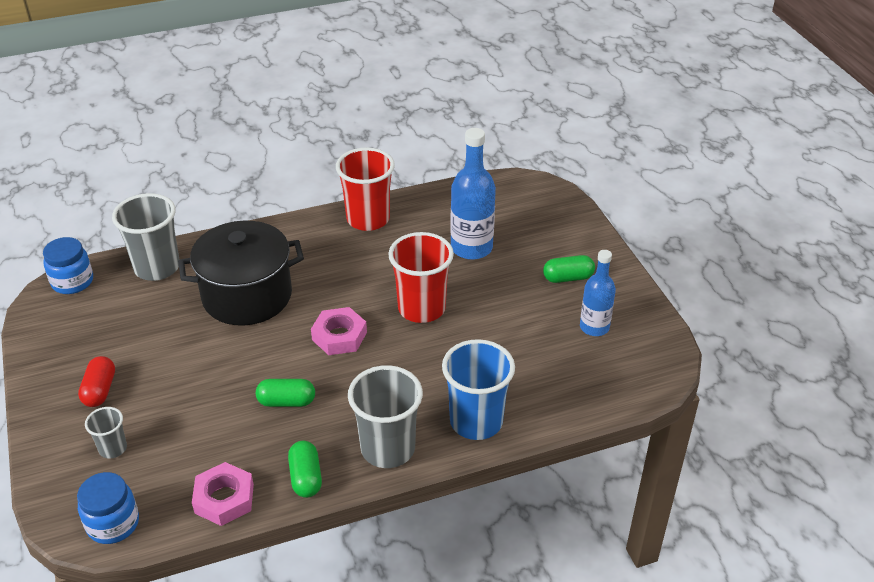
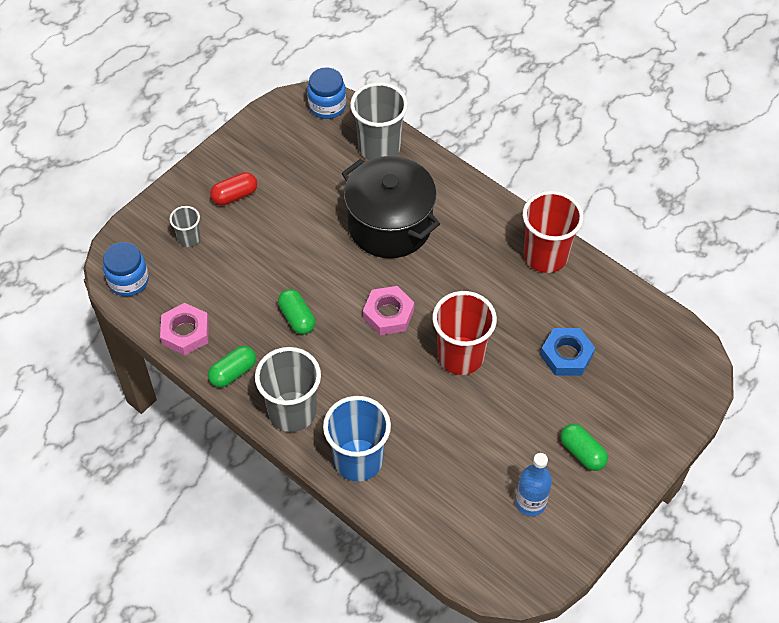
camera: 60 degrees right, 15 degrees up
(471, 248) = (566, 355): blue bottle -> blue nut

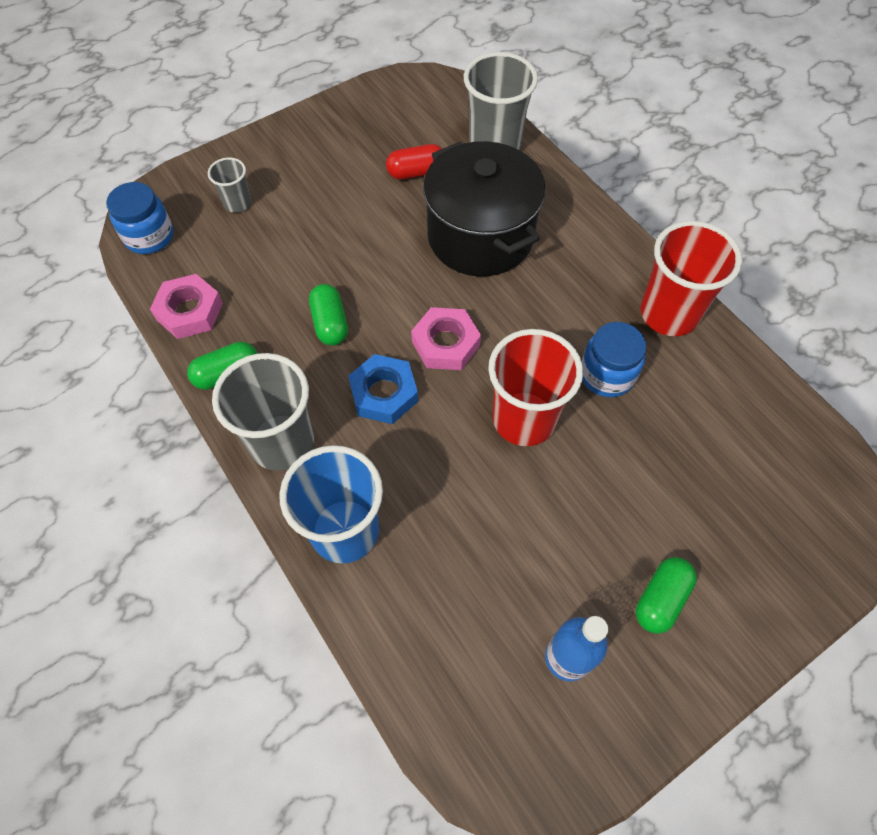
camera: 15 degrees right, 5 degrees up
(235, 196) = (308, 167): red capsule -> red capsule (416, 172)
(327, 106) = (448, 91): blue jar -> blue jar (607, 375)
(566, 355) = (668, 451): blue nut -> blue nut (384, 393)
(582, 452) = (660, 599): green capsule -> green capsule turned 60 degrees clockwise

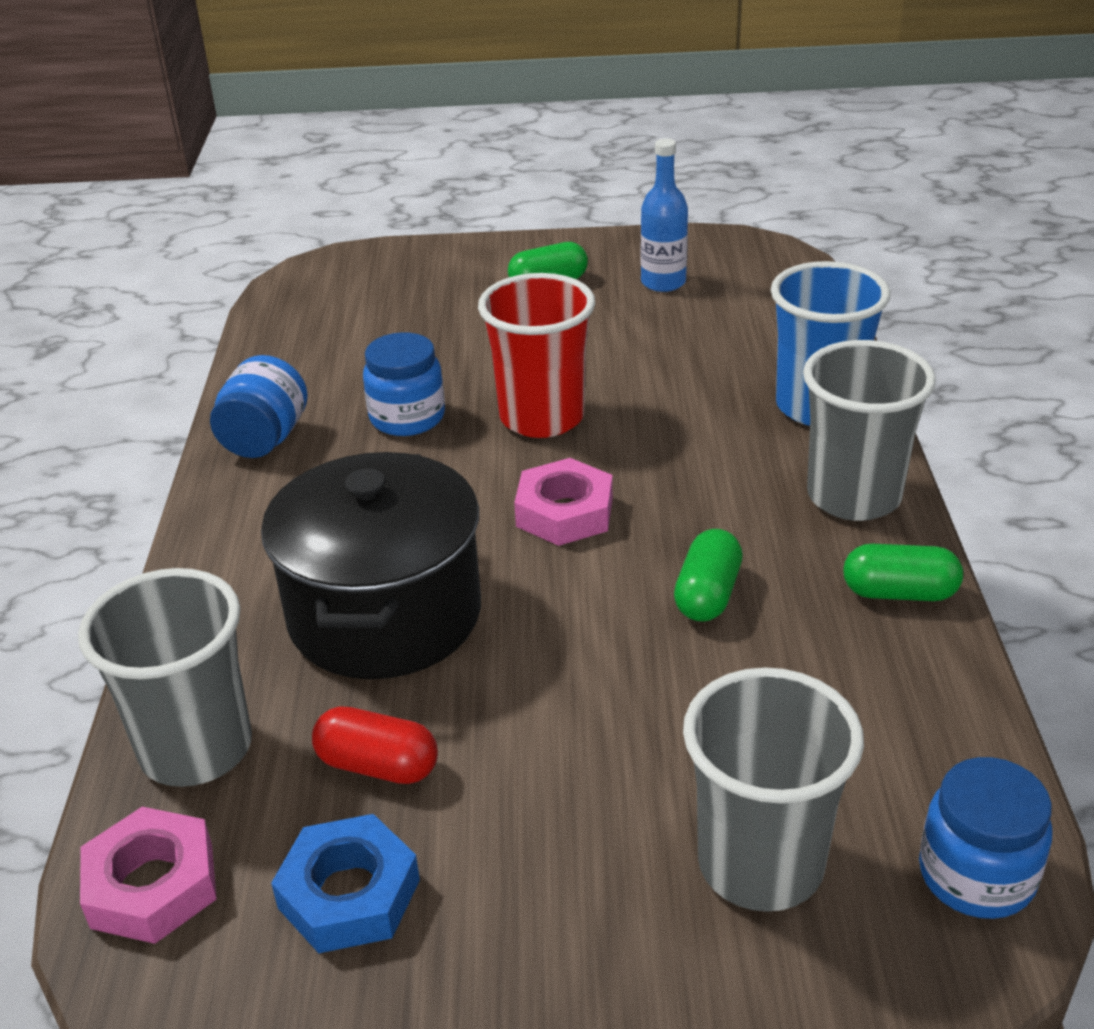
camera: 145 degrees left, 25 degrees down
(189, 311) = (932, 700): pink nut -> pink nut (152, 885)
(237, 203) = (760, 864): grey cup -> grey cup, size x1.96
(384, 393) = (688, 495): blue nut -> blue nut (349, 894)
(669, 314) = (265, 439): red cup -> blue jar

